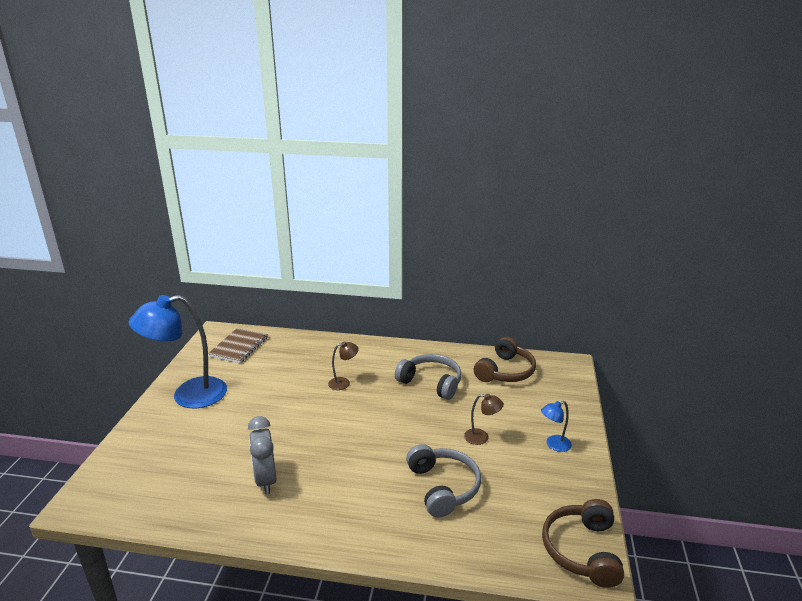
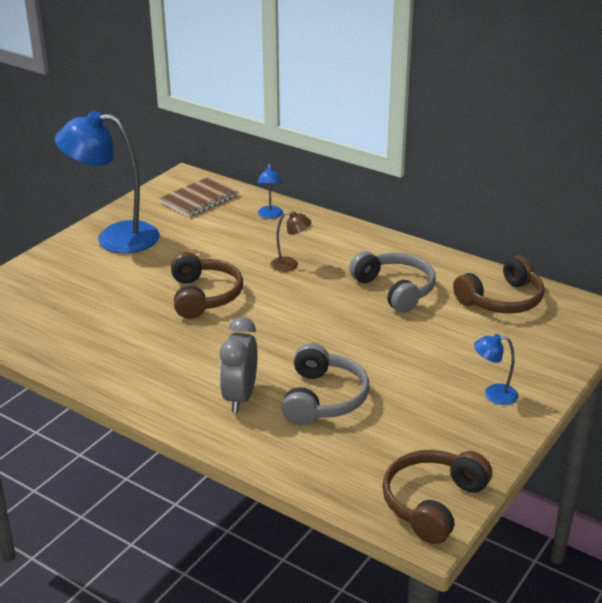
camera: 25 degrees right, 5 degrees up
(266, 480) = (141, 339): grey clock -> grey clock (240, 397)
(294, 426) = (204, 296): none -> brown headphones
(302, 347) = (270, 215): none -> blue lamp
(481, 437) = (409, 363): brown lamp -> none

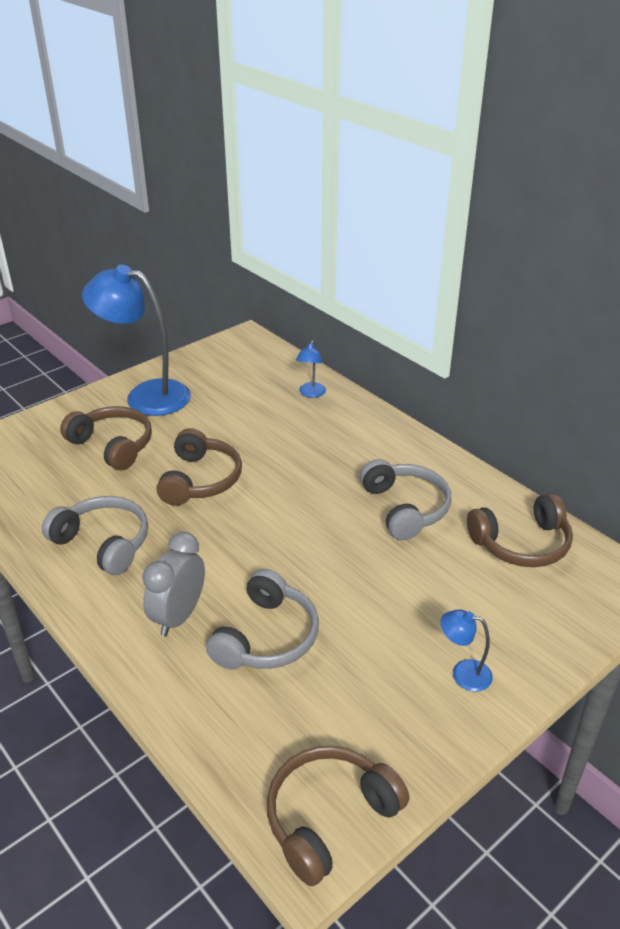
camera: 15 degrees right, 5 degrees up
(106, 282) = (112, 446): none -> brown headphones
(141, 357) = (103, 543): none -> grey headphones
(199, 199) = (248, 363): brown notebook -> none
(290, 265) = (306, 457): brown lamp -> none

